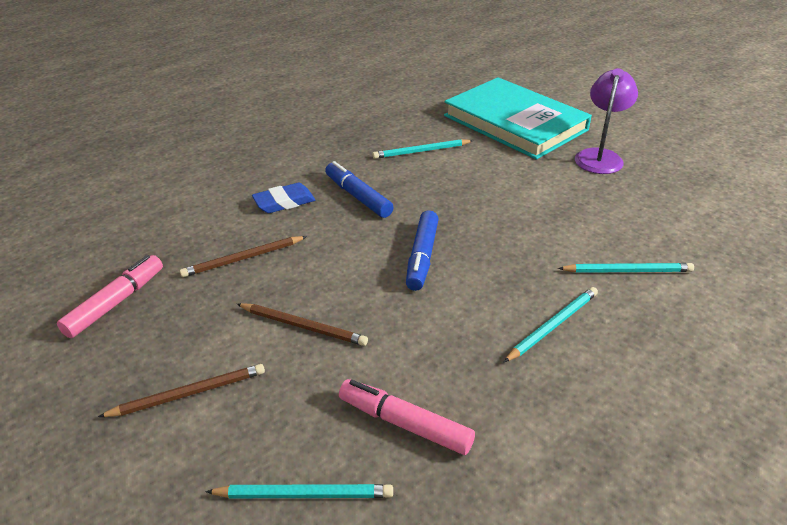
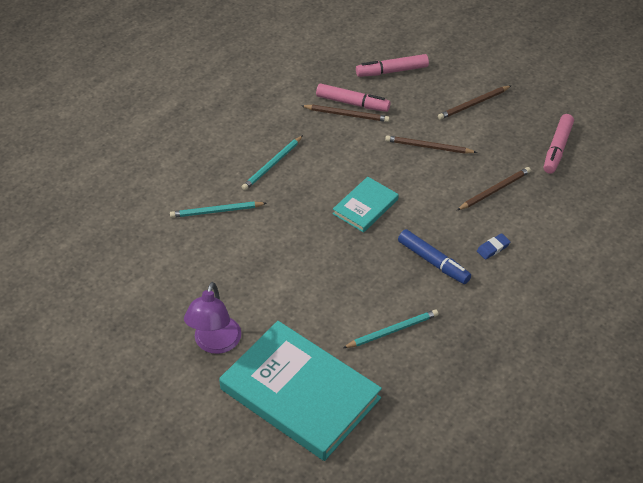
camera: 170 degrees right, 10 degrees up
(284, 202) = (493, 248): blue eraser -> blue eraser, size x0.66
(304, 494) = (392, 71): turquoise pencil -> pink marker
(420, 400) = (347, 115): none -> brown pencil
(422, 257) = (365, 206): blue marker -> turquoise book

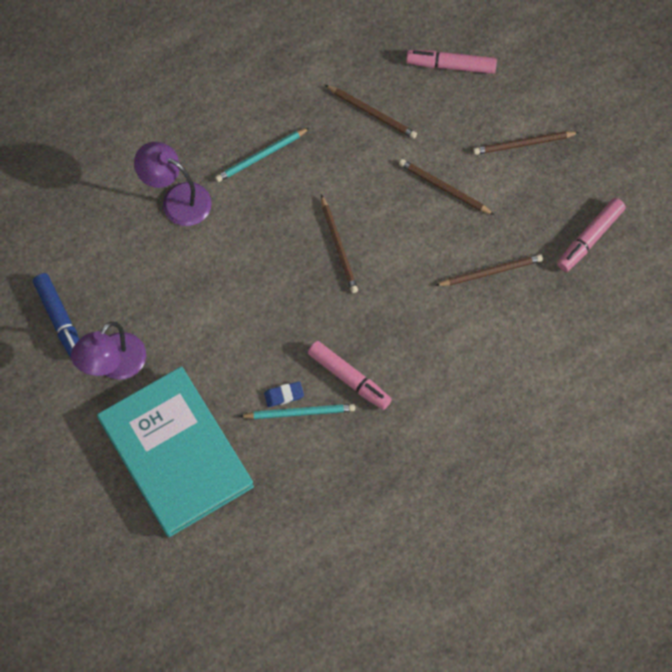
camera: 20 degrees right, 20 degrees up
(216, 211) = (177, 199): turquoise pencil -> purple lamp
(352, 103) = (385, 98): pink marker -> pink marker (349, 378)
(365, 206) = (339, 246): turquoise book -> brown pencil
(433, 262) = (380, 342): blue marker -> blue marker (60, 319)
(493, 248) = (453, 347): blue eraser -> blue eraser (284, 395)

